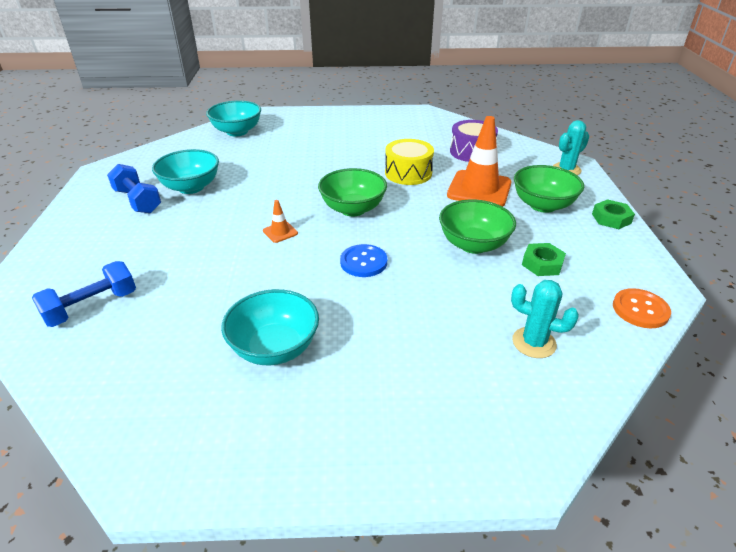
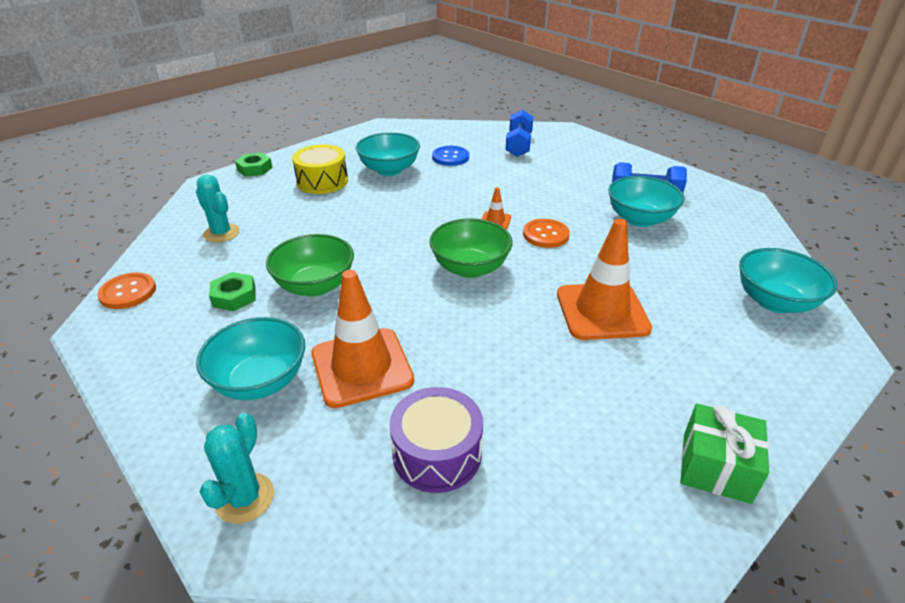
camera: 140 degrees right, 0 degrees up
(268, 206) = (545, 235): none -> orange button
(320, 160) = (602, 311): none -> orange traffic cone
(363, 262) = (397, 229): blue button -> blue button (450, 157)
(372, 115) = (716, 467): none -> green gift
(408, 173) = (476, 347): yellow drum -> yellow drum (322, 181)
(534, 343) = (221, 233): turquoise cactus -> turquoise cactus turned 60 degrees clockwise
(542, 205) = (260, 381): green bowl -> turquoise bowl
(611, 218) = (154, 404): green nut -> green nut (254, 169)

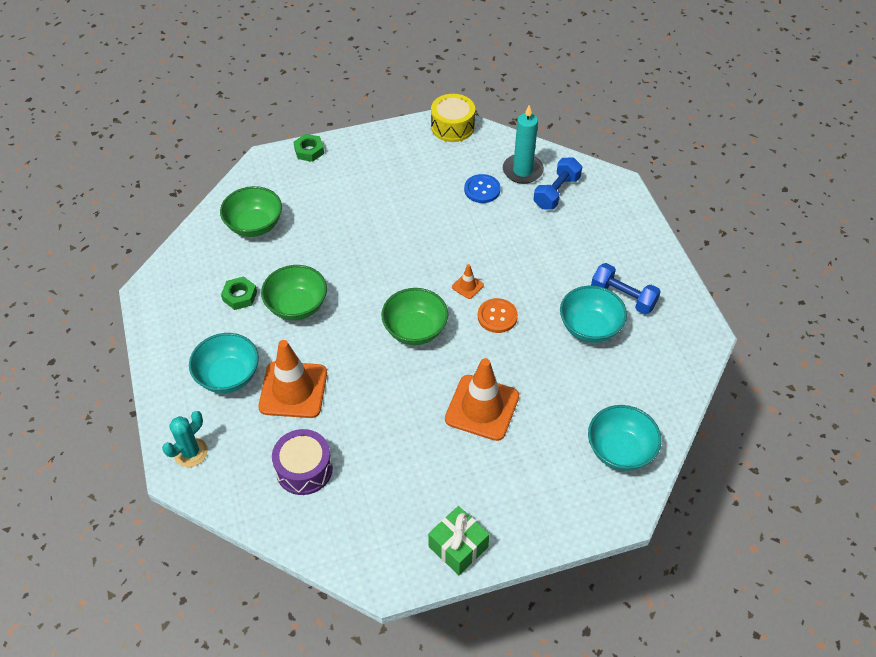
camera: 25 degrees right, 15 degrees up
(128, 292) = (174, 266): orange button -> none
(221, 233) = (254, 225): turquoise cactus -> green bowl
(322, 181) = (356, 187): yellow drum -> yellow drum (452, 127)
(389, 170) = (419, 190): turquoise bowl -> none
(476, 139) = (522, 171): none -> turquoise candle

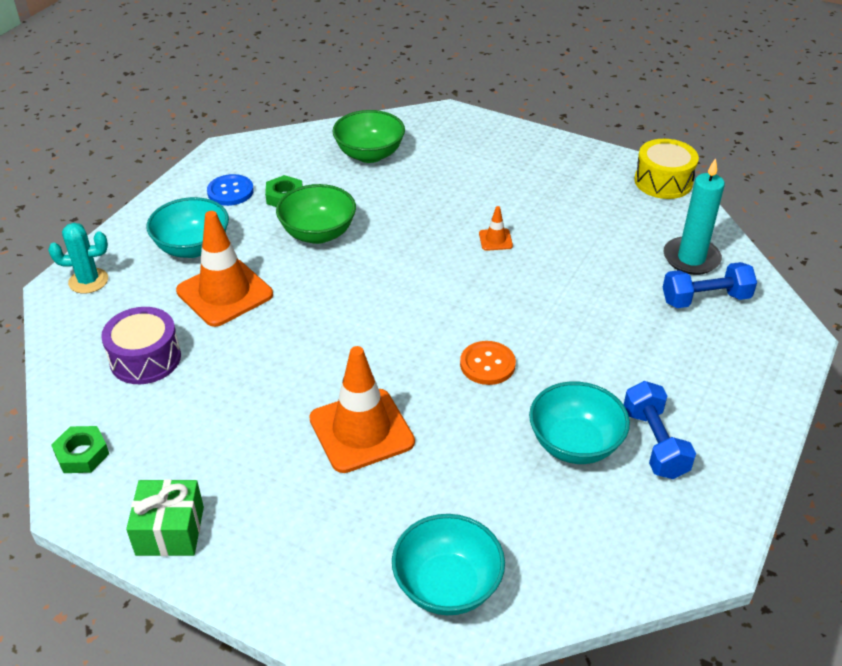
camera: 45 degrees right, 10 degrees down
(309, 151) = (494, 127): green nut -> green nut (82, 454)
(415, 330) = (392, 320): green bowl -> none
(467, 286) = (494, 319): orange traffic cone -> orange traffic cone (495, 240)
(482, 190) = (622, 249): blue button -> blue button (230, 191)

